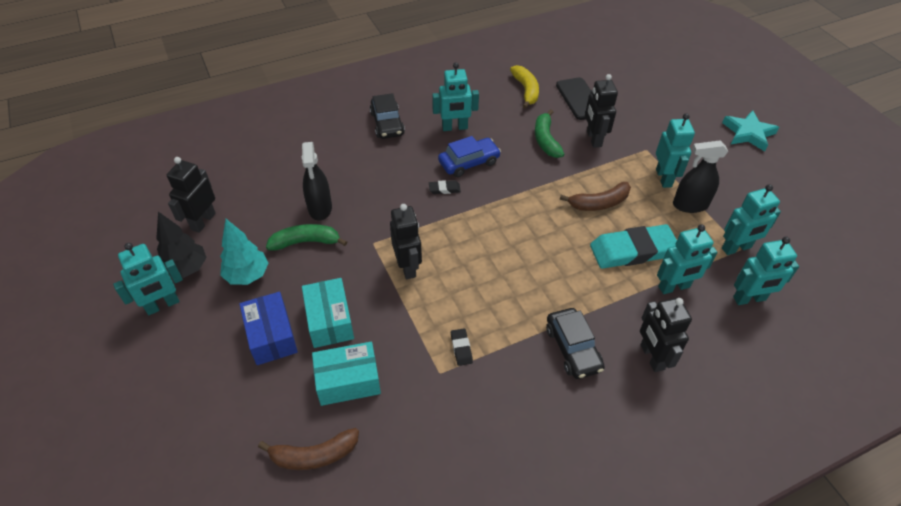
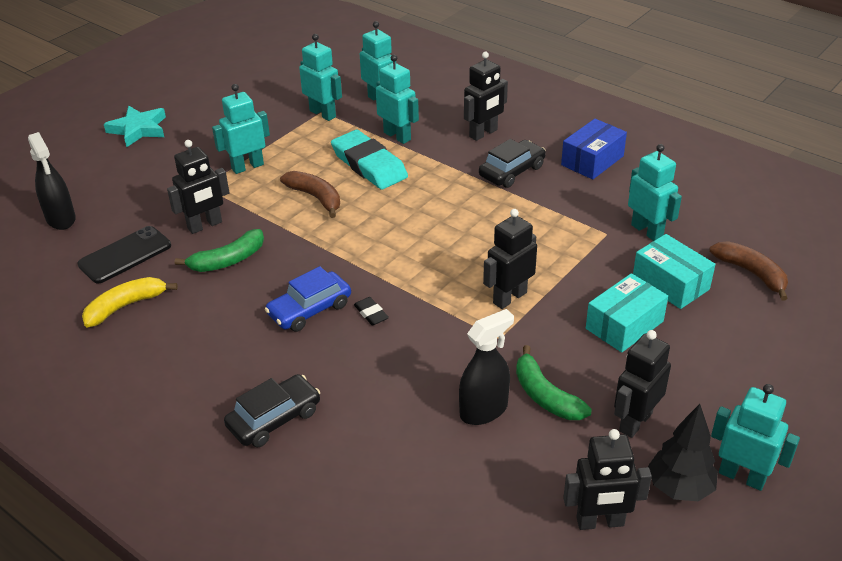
camera: 115 degrees left, 10 degrees down
(247, 275) = (635, 422): turquoise tree -> black robot
(271, 336) = (682, 359): blue box -> blue box (592, 160)
(454, 127) = (246, 346): turquoise robot -> turquoise robot (647, 231)
(461, 348) = (570, 229): black eraser -> none
(469, 162) = (309, 309): blue car -> blue car turned 75 degrees counterclockwise
(690, 205) = (280, 145): black spray bottle -> black spray bottle (61, 219)

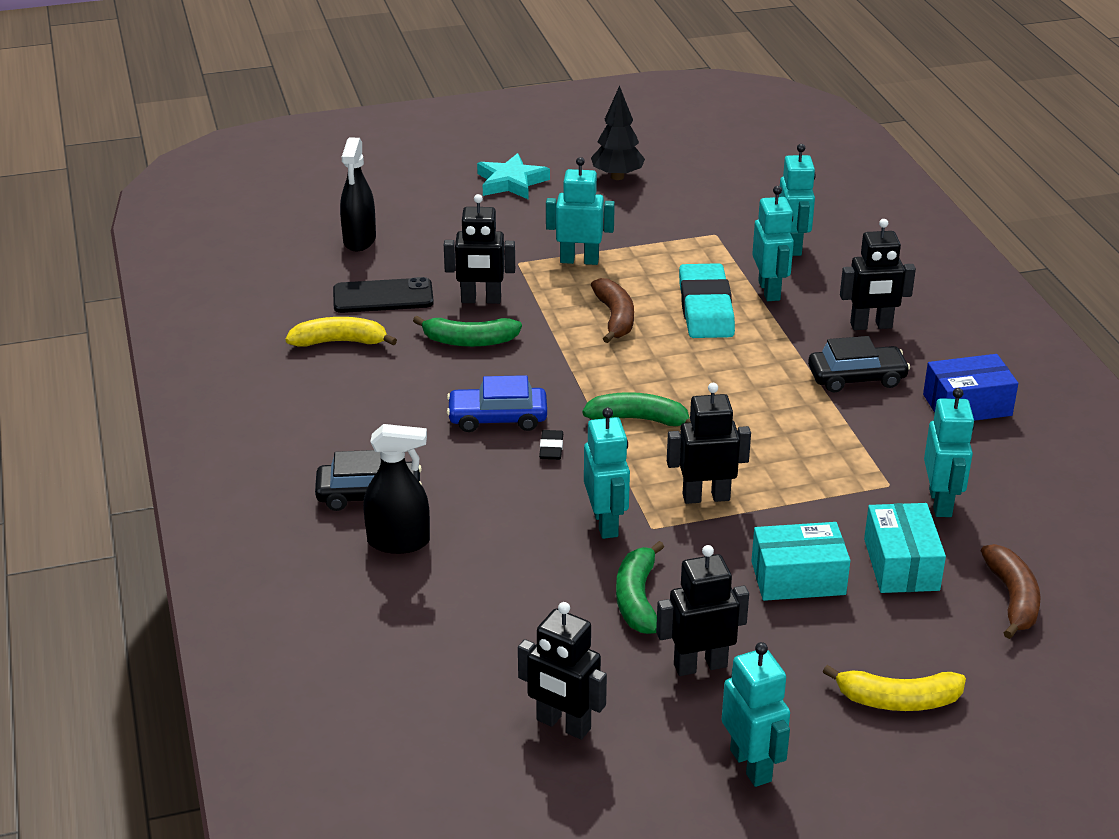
camera: 35 degrees right, 5 degrees down
(323, 114) = (714, 237): turquoise robot -> turquoise robot (606, 523)
(408, 263) = (639, 419): none -> green banana
(484, 410) = (563, 581): black spray bottle -> black spray bottle (399, 542)
(679, 487) = (675, 740): black tree -> black tree (617, 176)
(768, 377) = (898, 700): none -> yellow banana

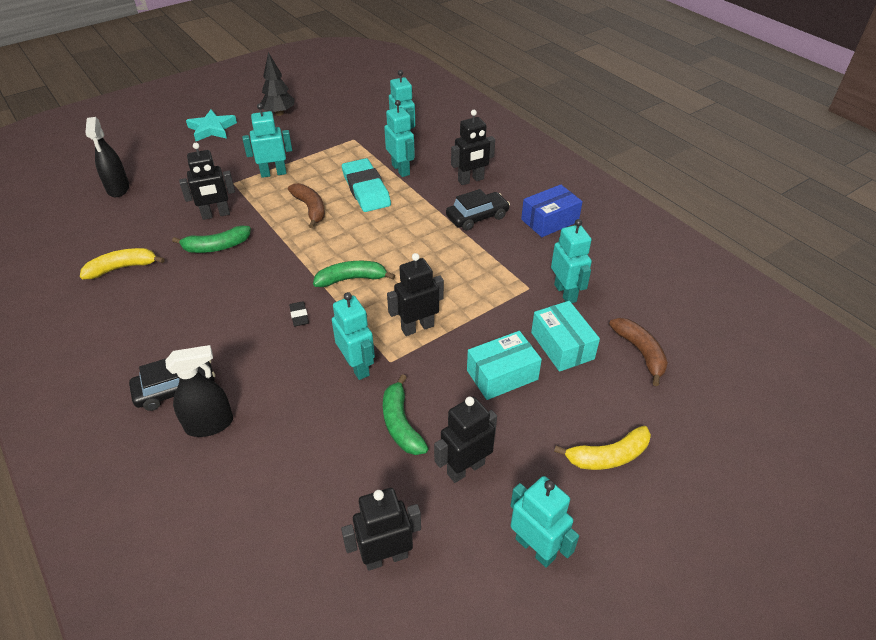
camera: 20 degrees left, 10 degrees up
(383, 297) = (145, 226): black phone -> none
(497, 418) = (254, 301): blue car -> none
(563, 725) = (386, 557): black robot -> black robot turned 150 degrees clockwise

